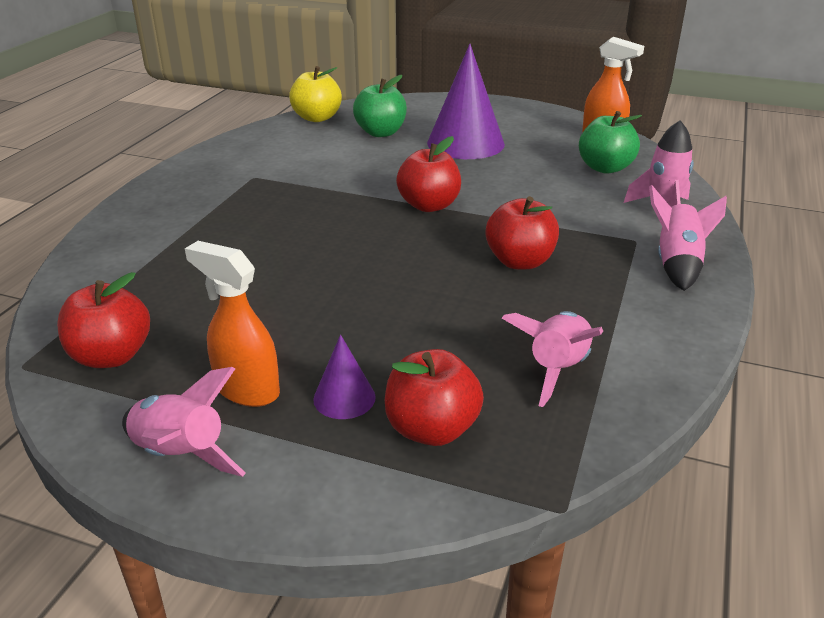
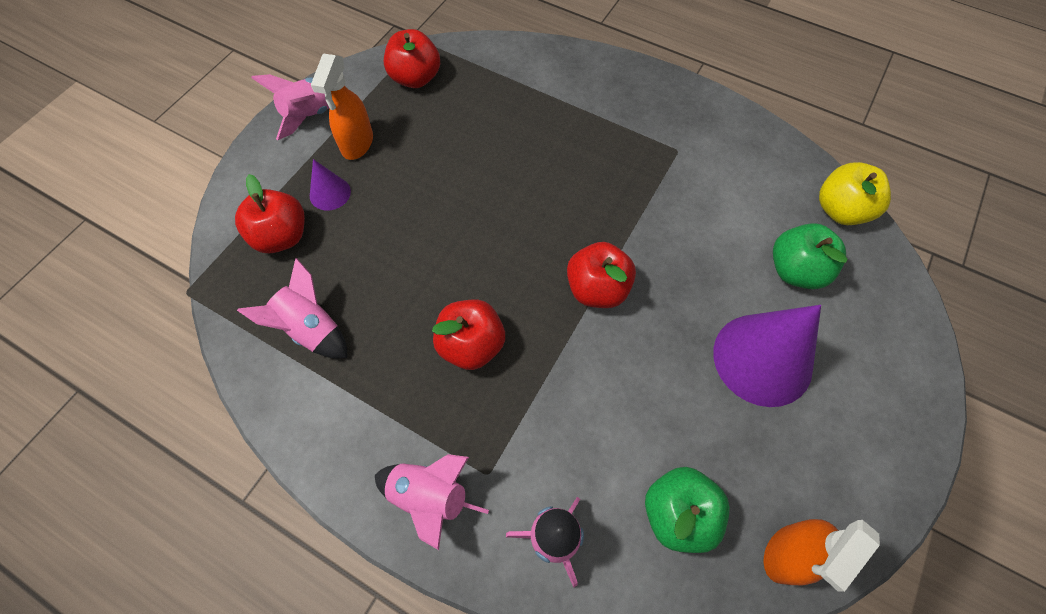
camera: 100 degrees right, 30 degrees up
(246, 390) = (357, 144): orange spray bottle -> orange spray bottle turned 150 degrees clockwise

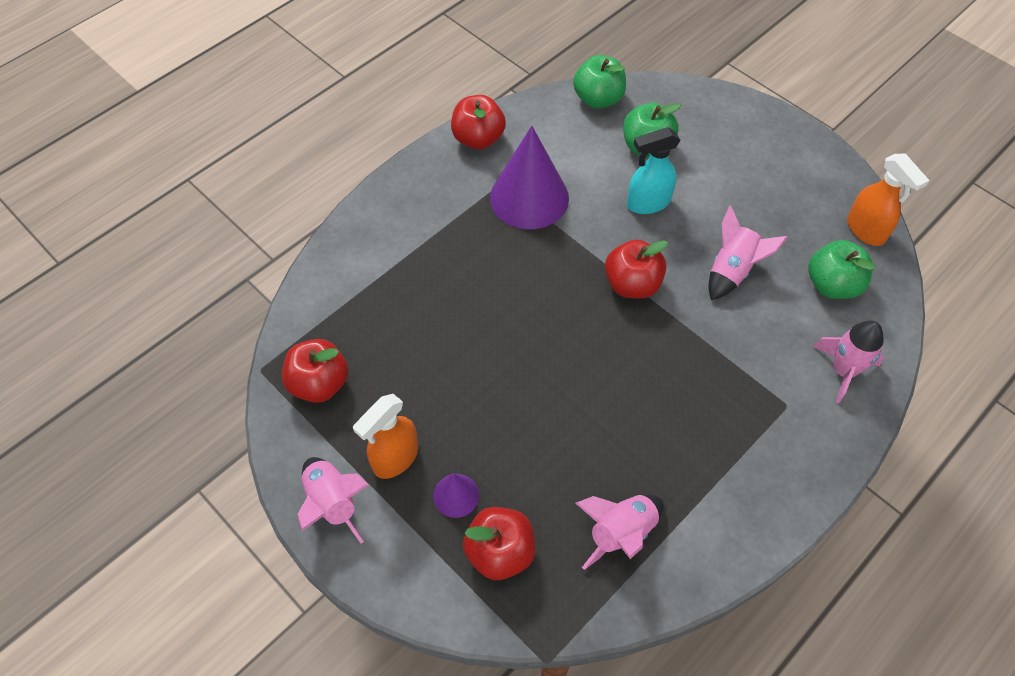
camera: 75 degrees left, 5 degrees down
(357, 144) = (395, 458): orange spray bottle -> orange spray bottle turned 105 degrees clockwise
(430, 497) = (801, 453): pink rocket -> pink rocket (732, 271)
(471, 345) = (667, 394): red apple -> red apple (478, 139)
(713, 285) = (647, 203): none -> turquoise spray bottle
(762, 359) = (719, 194): purple cone -> purple cone (529, 197)
(840, 210) = (598, 99): yellow apple -> green apple

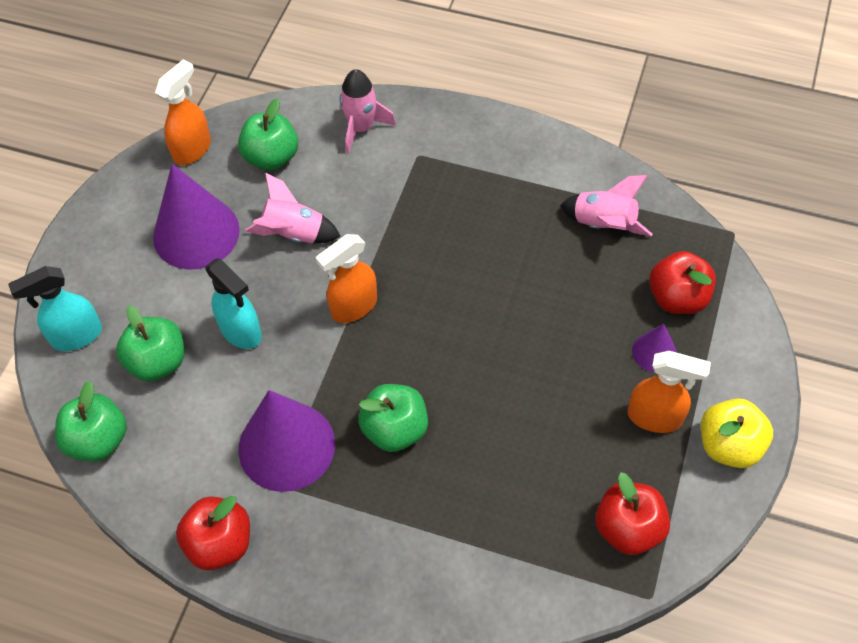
camera: 115 degrees left, 0 degrees up
(332, 503) = (729, 445): pink rocket -> yellow apple
(501, 267) = (395, 429): none -> green apple
(632, 284) = (353, 307): red apple -> orange spray bottle
(696, 108) = (76, 336): none -> turquoise spray bottle
(764, 205) = (196, 233): none -> purple cone

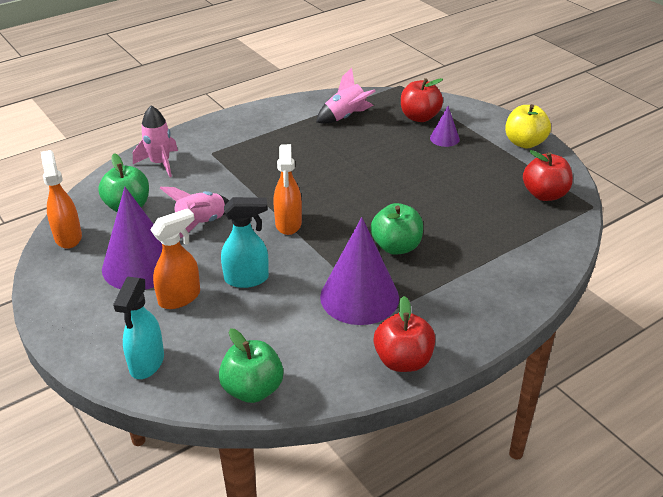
camera: 55 degrees left, 20 degrees down
(158, 362) = (222, 329): green apple -> none
(655, 417) = (485, 156): orange spray bottle -> orange spray bottle (180, 297)

